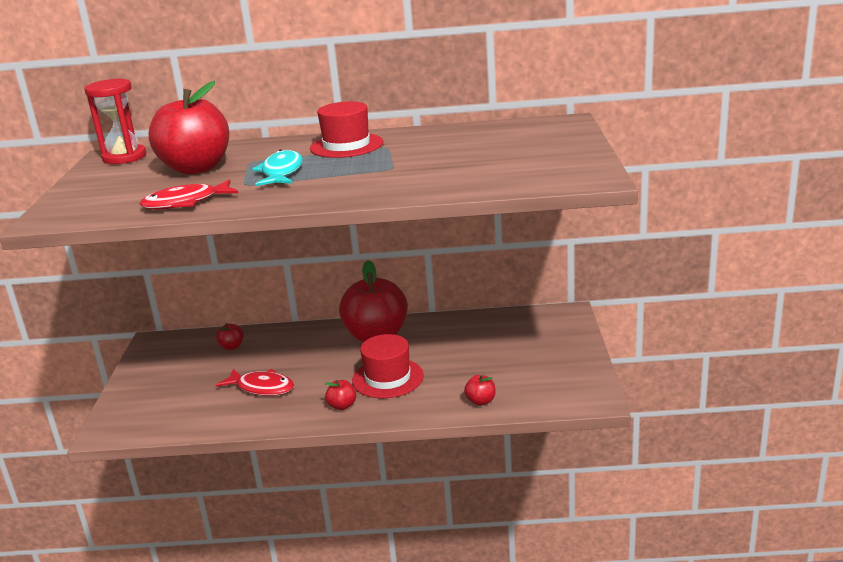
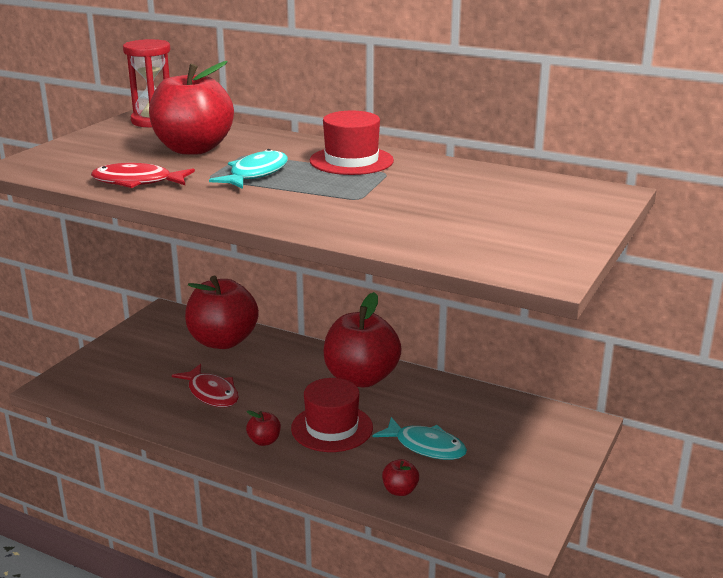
camera: 25 degrees right, 0 degrees up
(232, 347) = (223, 341): red apple -> red apple, size x2.50
(471, 366) = (426, 446): none -> turquoise fish

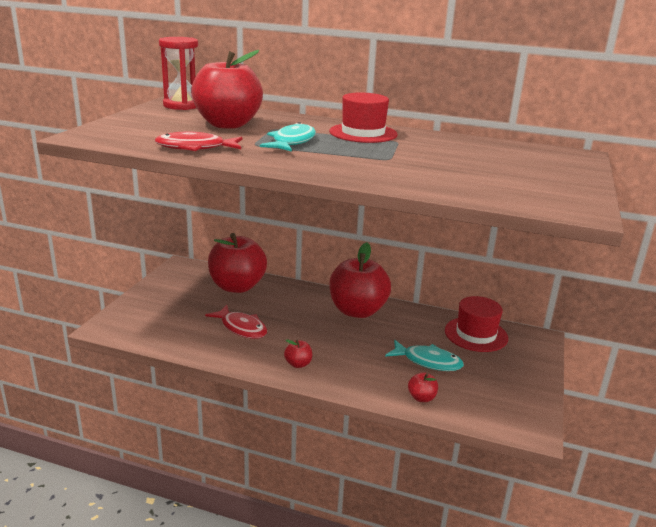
camera: 10 degrees left, 0 degrees up
(332, 428) = (349, 351): red hat -> red hat (476, 334)

